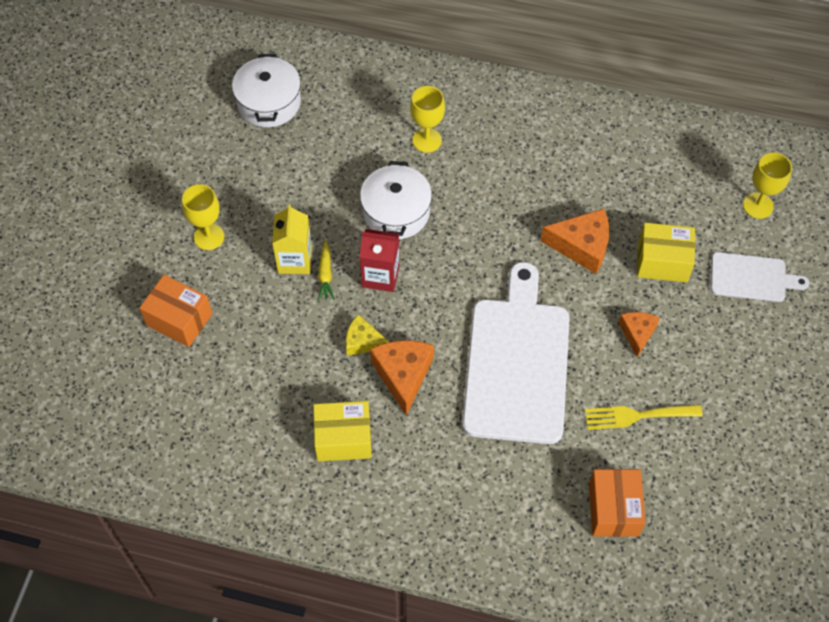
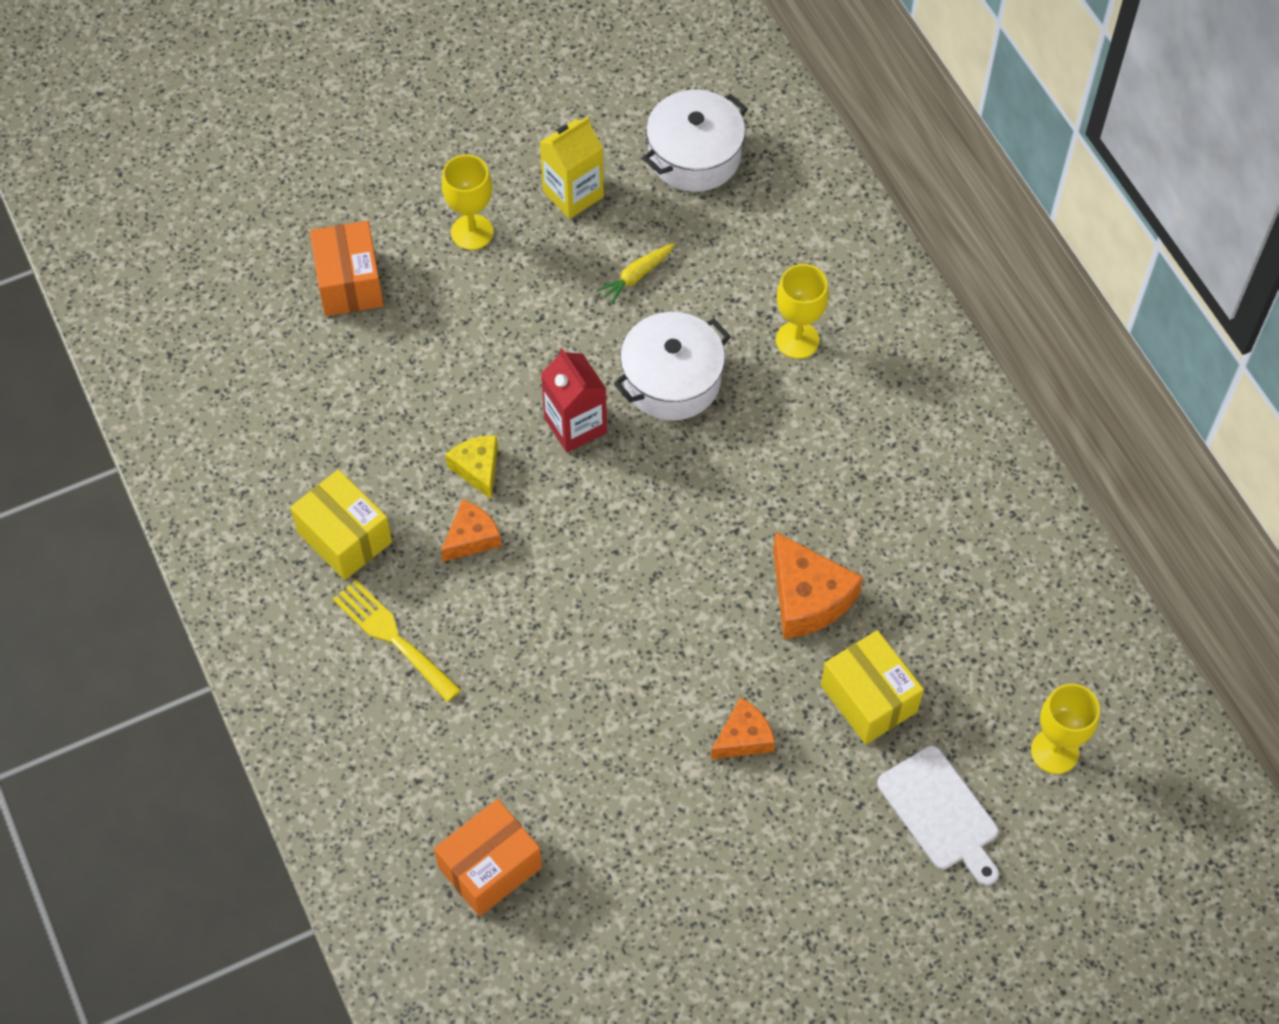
camera: 50 degrees right, 0 degrees up
(295, 260) = (518, 331): yellow carton -> yellow carton (573, 194)
(325, 274) = (527, 372): yellow carrot -> yellow carrot (636, 276)
(403, 375) = (471, 537): orange cheese -> orange cheese, size x0.62
(517, 363) = (589, 639): white cutting board -> none
(637, 416) = (632, 811): yellow fork -> yellow fork (392, 637)

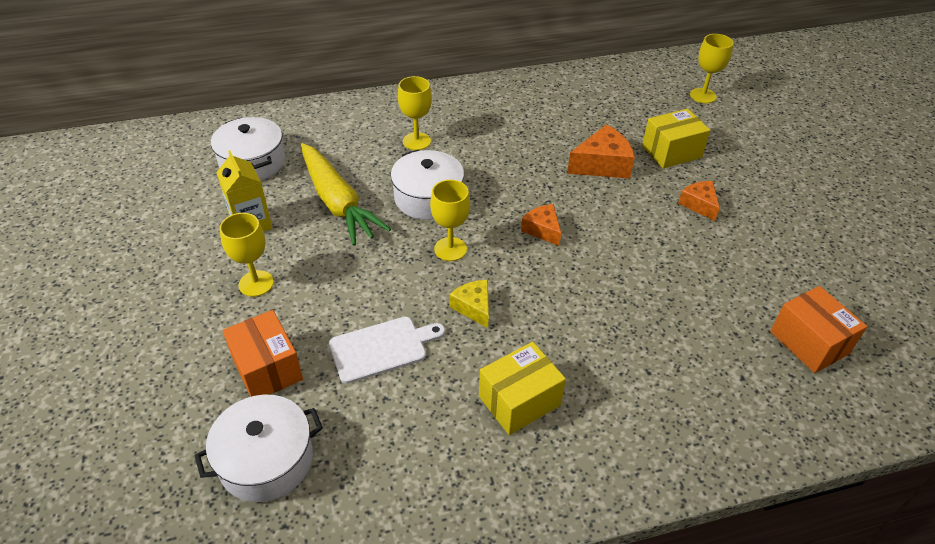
camera: 80 degrees left, 15 degrees down
(237, 317) = (266, 460): none -> white pot
(349, 283) = (267, 368): orange box -> orange box turned 60 degrees clockwise
(392, 637) = (616, 379): yellow fork -> none
(471, 537) = (533, 318): orange cheese -> orange cheese (542, 230)
(477, 469) = (473, 307): yellow cheese -> yellow cheese turned 75 degrees clockwise
(575, 425) = (450, 249): red carton -> yellow goblet
(636, 276) = (337, 202): yellow carrot -> yellow carrot, size x2.39
(940, 813) = (743, 138): white cutting board -> white cutting board (382, 348)

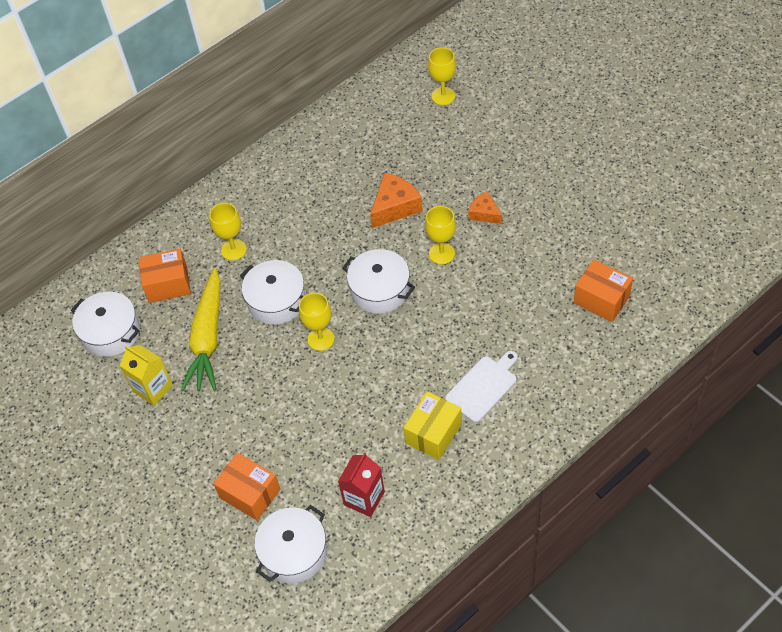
camera: 20 degrees left, 10 degrees up
(256, 283) = (194, 435): yellow goblet -> yellow goblet (441, 253)
(335, 145) = (168, 284): none -> orange box
(337, 202) = (208, 338): yellow carrot -> yellow carrot turned 60 degrees clockwise
(382, 348) = (320, 441): white cutting board -> white cutting board (483, 386)
(390, 437) = (364, 498): none -> red carton
(473, 307) = (365, 379): yellow cheese -> none
(542, 230) = (380, 290): orange cheese -> white pot
(671, 152) = (443, 169): yellow box -> none

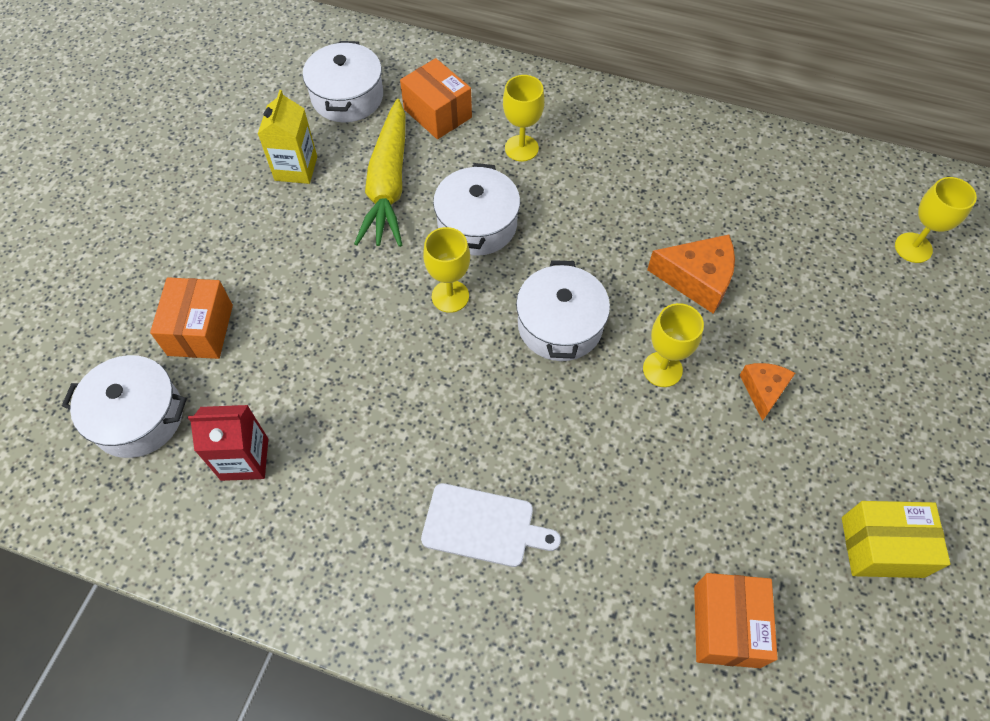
camera: 55 degrees right, 5 degrees up
(208, 338) = (388, 184): yellow carrot -> yellow carrot turned 60 degrees counterclockwise
(433, 433) = (378, 496): yellow box -> yellow box (882, 547)

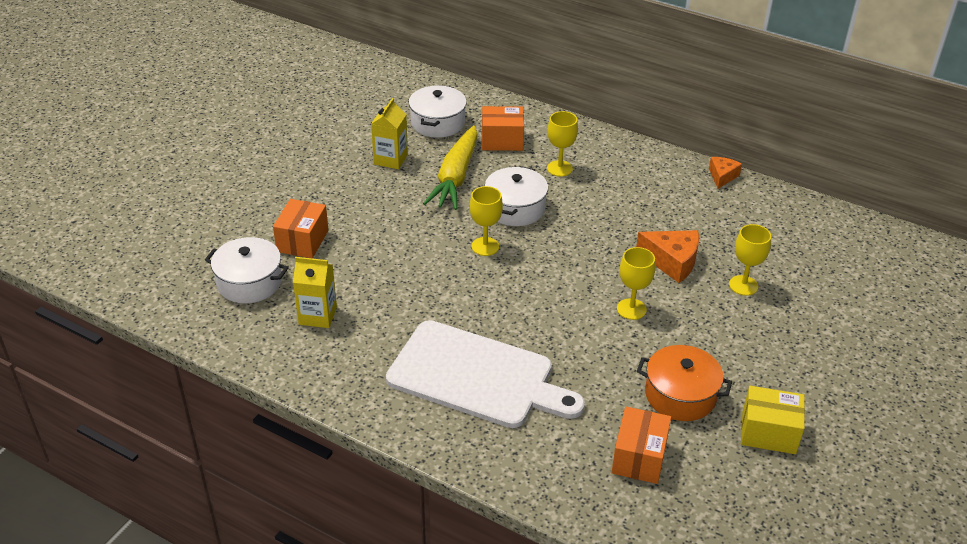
camera: 10 degrees right, 20 degrees down
(244, 459) = (318, 315): red carton -> yellow carton
(437, 113) = (502, 140): orange box -> orange box turned 60 degrees counterclockwise
(483, 526) = (477, 376): white cutting board -> white cutting board, size x1.97
(560, 325) = (561, 274): white pot -> none
(756, 505) = (680, 395): none -> orange pot
(763, 390) = (704, 332): orange cheese -> orange cheese (722, 176)
(913, 248) = (846, 265): yellow goblet -> yellow goblet (743, 285)

